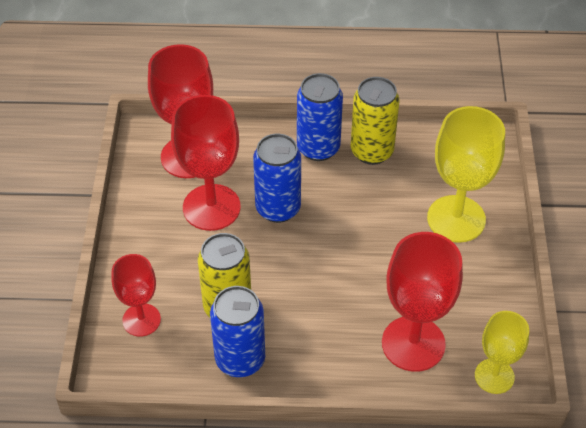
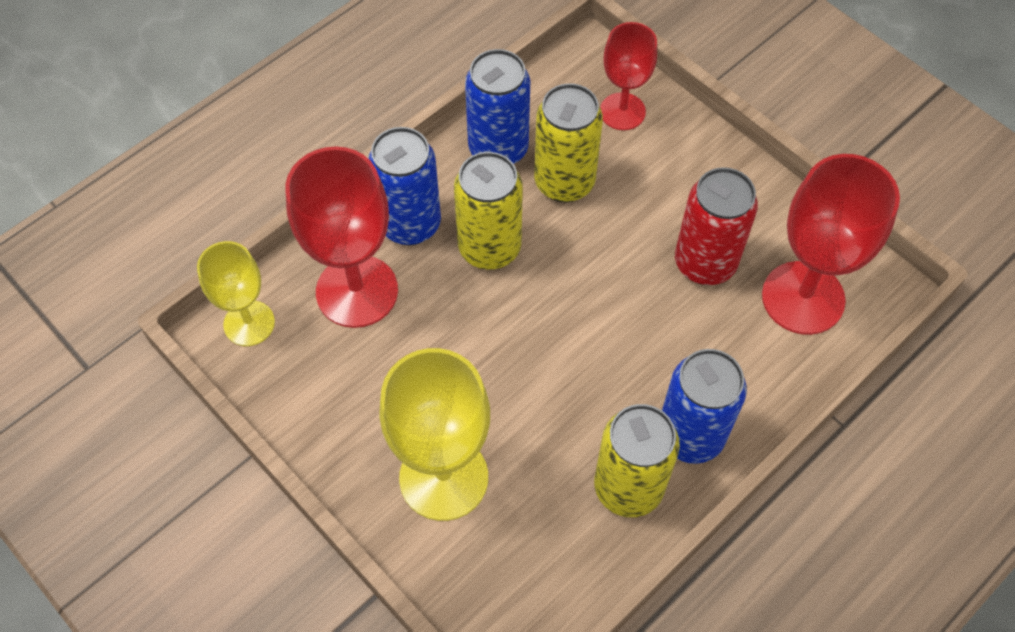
camera: 135 degrees right, 10 degrees up
(211, 207) = (705, 263): red goblet -> red can
(278, 208) = (641, 320): blue can -> blue can (410, 224)
(312, 306) = (489, 248): none -> yellow can

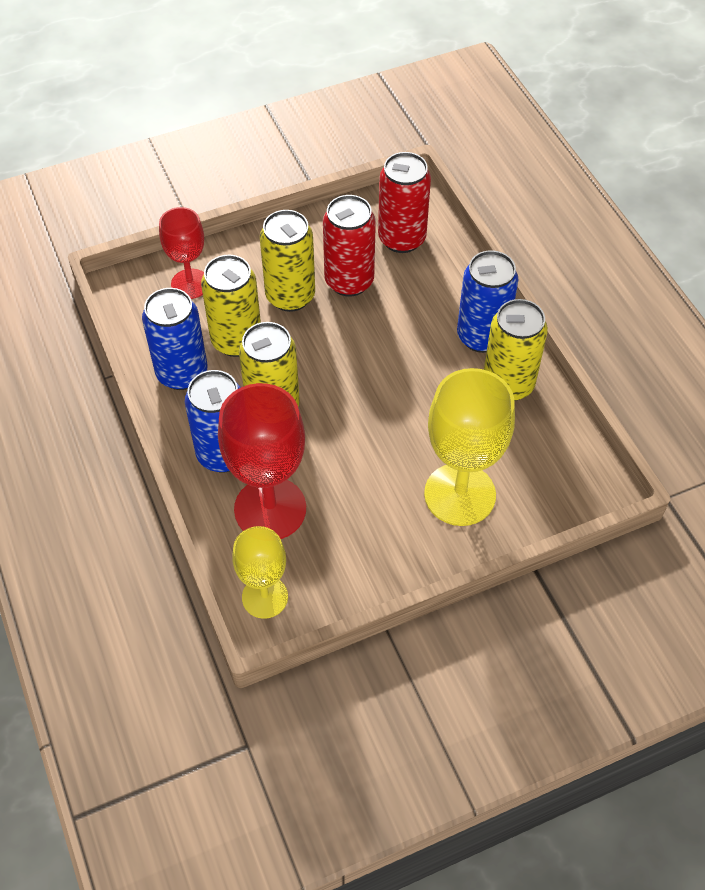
camera: 70 degrees left, 5 degrees down
(652, 211) = (290, 296): none -> yellow can
(803, 298) = (402, 239): red goblet -> red can

